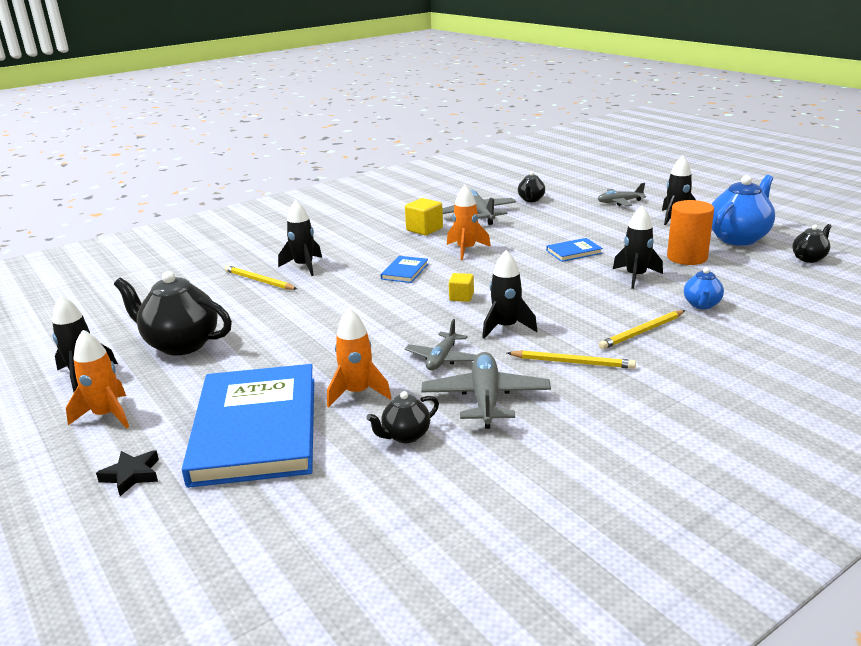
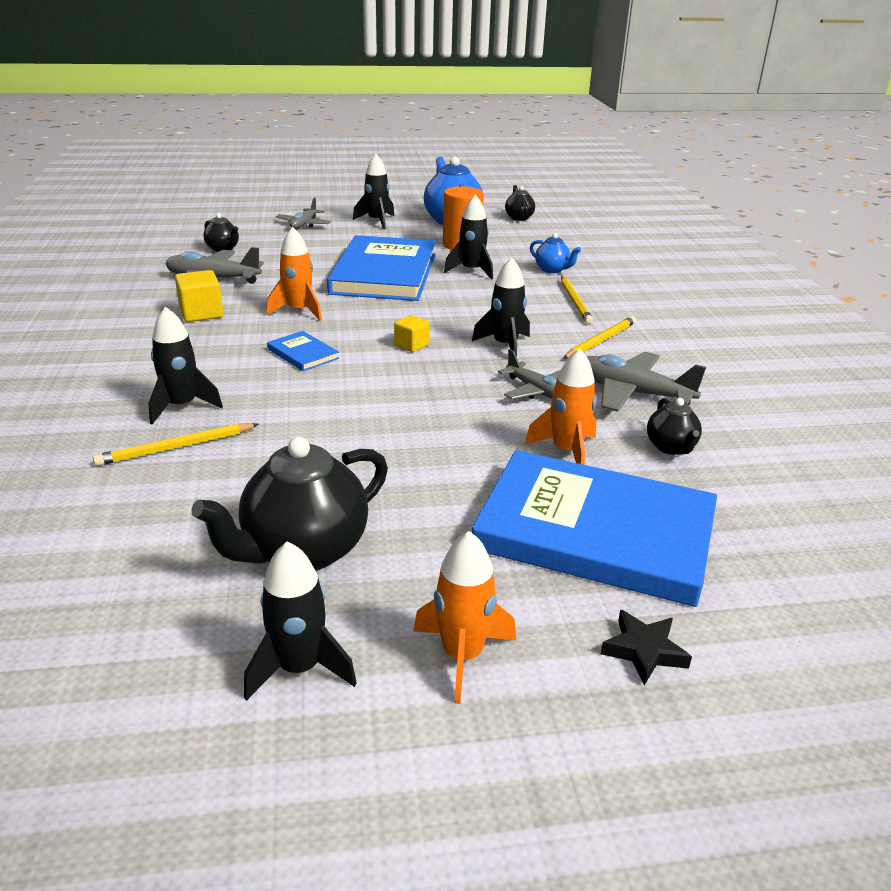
camera: 65 degrees left, 5 degrees up
(574, 252) = (384, 273): blue book -> blue book, size x2.46

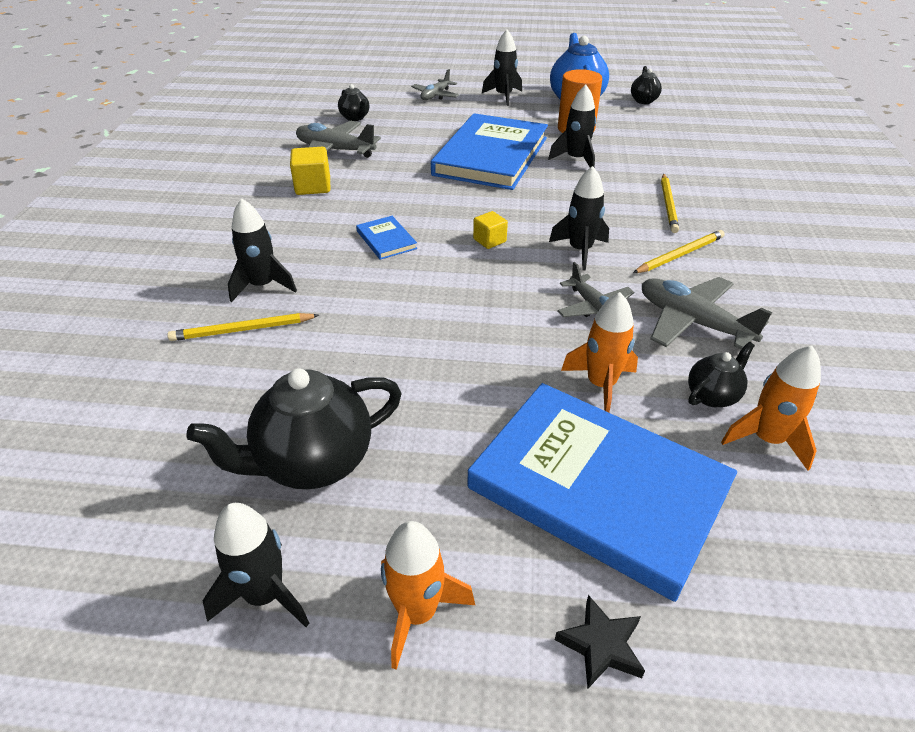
camera: 15 degrees right, 10 degrees up
(298, 311) = (398, 191): orange rocket -> orange rocket (767, 439)
(552, 269) = (657, 164): blue teapot -> none
(671, 447) = (712, 395): black teapot -> black teapot turned 135 degrees counterclockwise

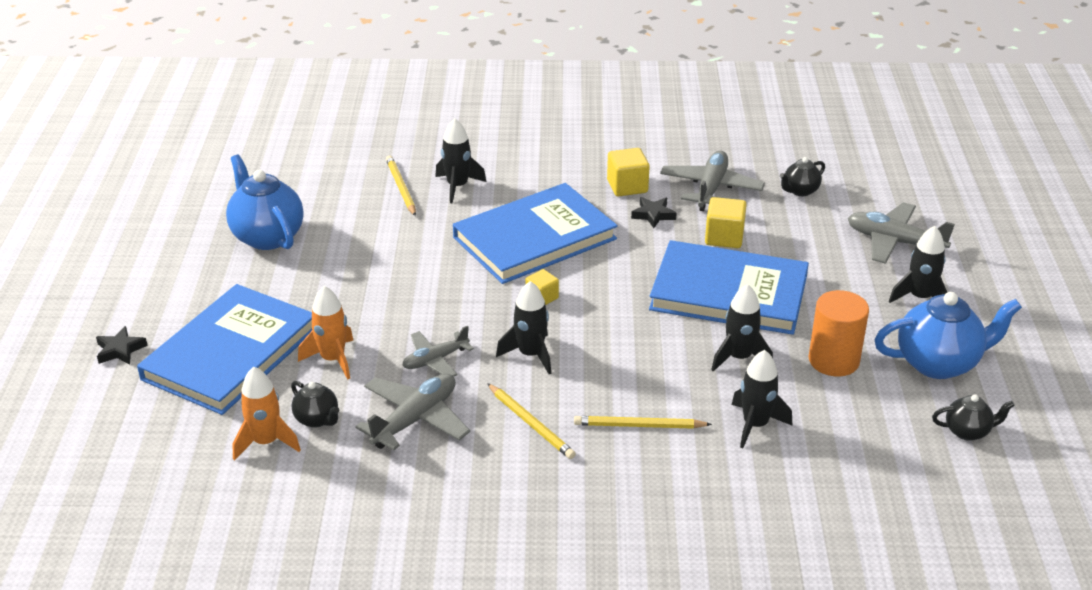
camera: 85 degrees right, 5 degrees down
(265, 595) = (175, 234): black rocket -> black rocket (755, 425)
(313, 462) = (267, 236): black teapot -> blue teapot
(367, 178) = (653, 215): none -> black star
(386, 240) = (535, 238): blue book -> blue book, size x2.46
(412, 151) = (724, 237): none -> yellow cube
(417, 612) = (154, 285): orange rocket -> none
(435, 96) = (894, 242): grey plane -> grey plane, size x1.54

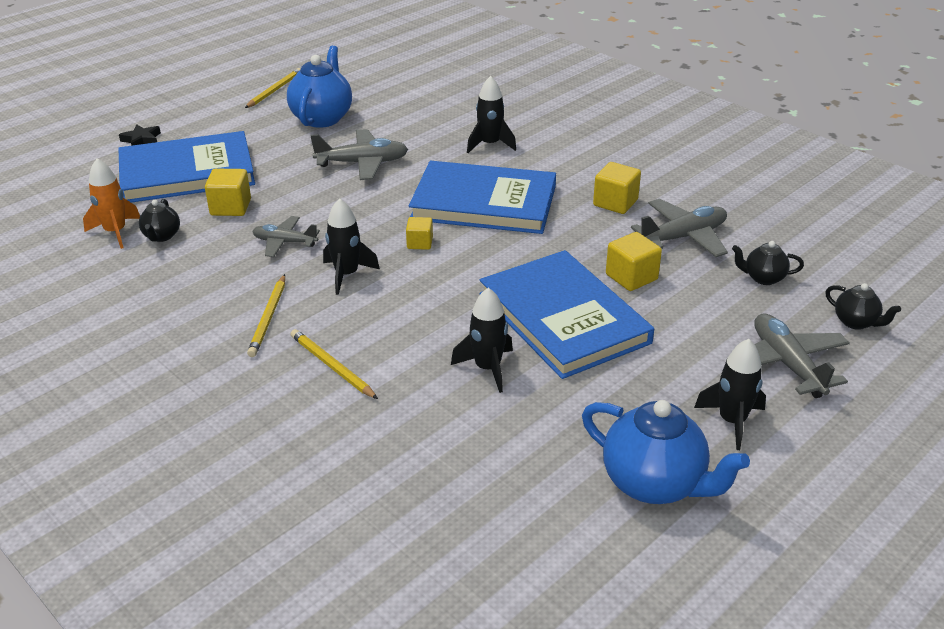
camera: 45 degrees right, 0 degrees up
(332, 359) = (230, 207): orange rocket -> yellow cube
(401, 188) = (451, 128): yellow pencil -> yellow pencil (274, 90)
(415, 419) = (210, 270): grey plane -> grey plane (362, 163)
(653, 215) = (601, 232): black star -> none
(755, 425) = (412, 423): black rocket -> none
(833, 360) = (561, 419): orange cylinder -> none
(968, 431) = (582, 556): black teapot -> black teapot (856, 322)

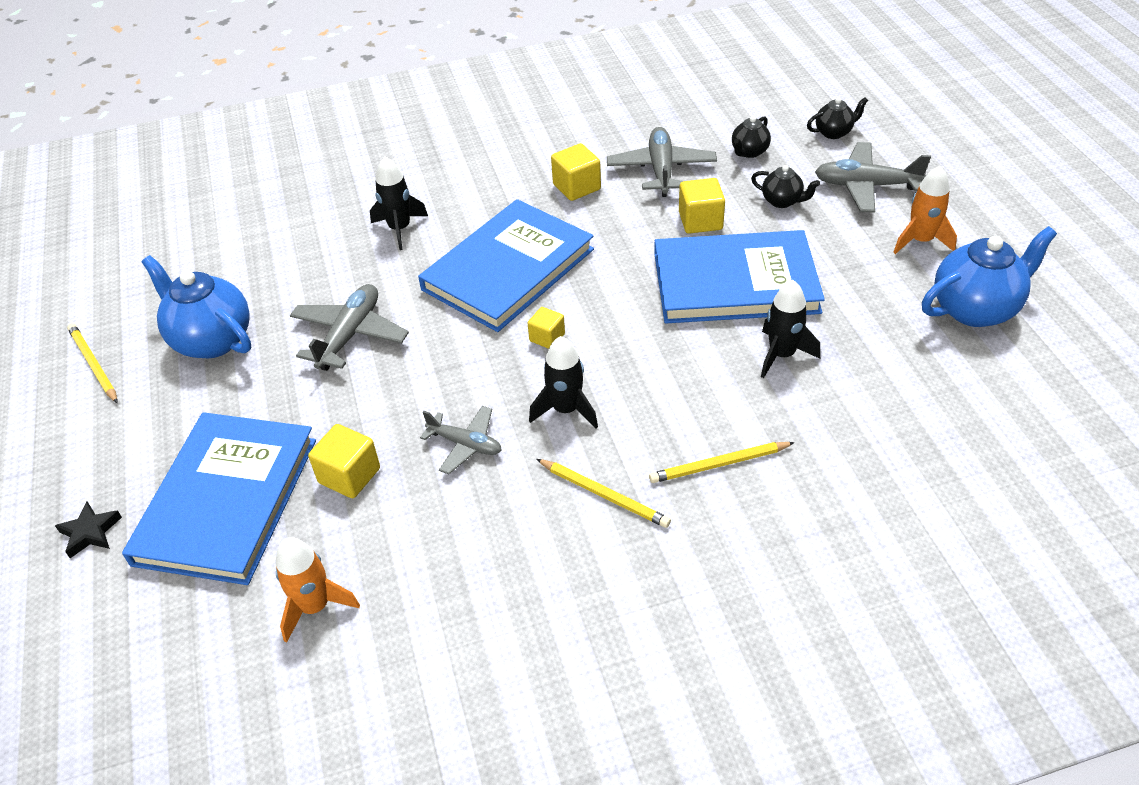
camera: 60 degrees left, 10 degrees up
(162, 236) = (363, 558): black teapot -> black teapot (782, 201)
(285, 242) = (465, 444): grey plane -> grey plane turned 105 degrees counterclockwise
(732, 421) = (920, 241): black rocket -> orange rocket

